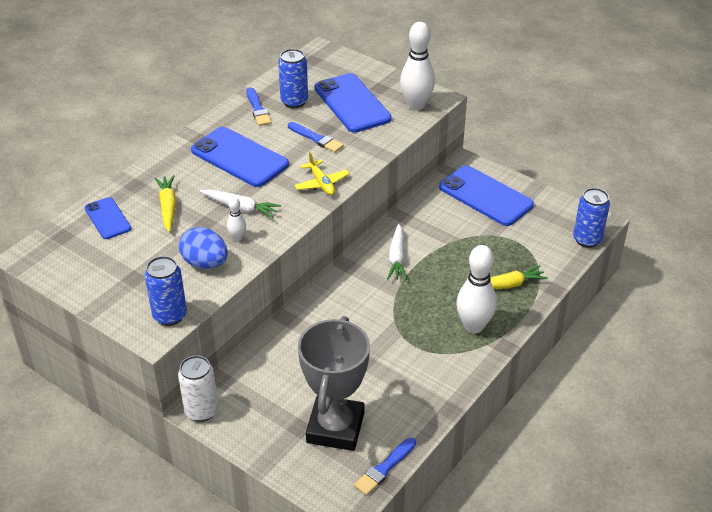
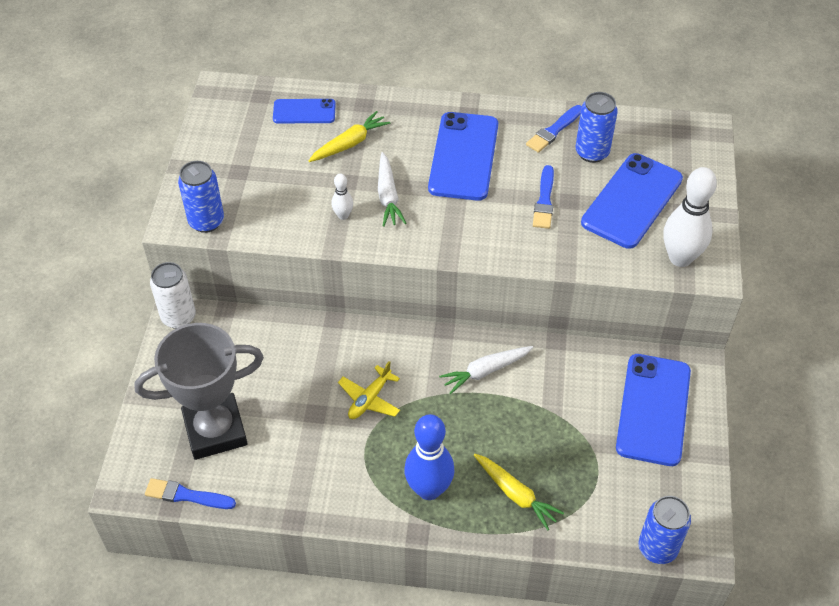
camera: 60 degrees right, 10 degrees up
(107, 218) = (304, 111): blue phone -> blue phone turned 60 degrees clockwise
(205, 263) = (291, 210): blue egg -> none
(321, 183) = (474, 240): yellow plane -> yellow plane (369, 399)
(474, 326) = (429, 489): white bowling pin -> blue bowling pin

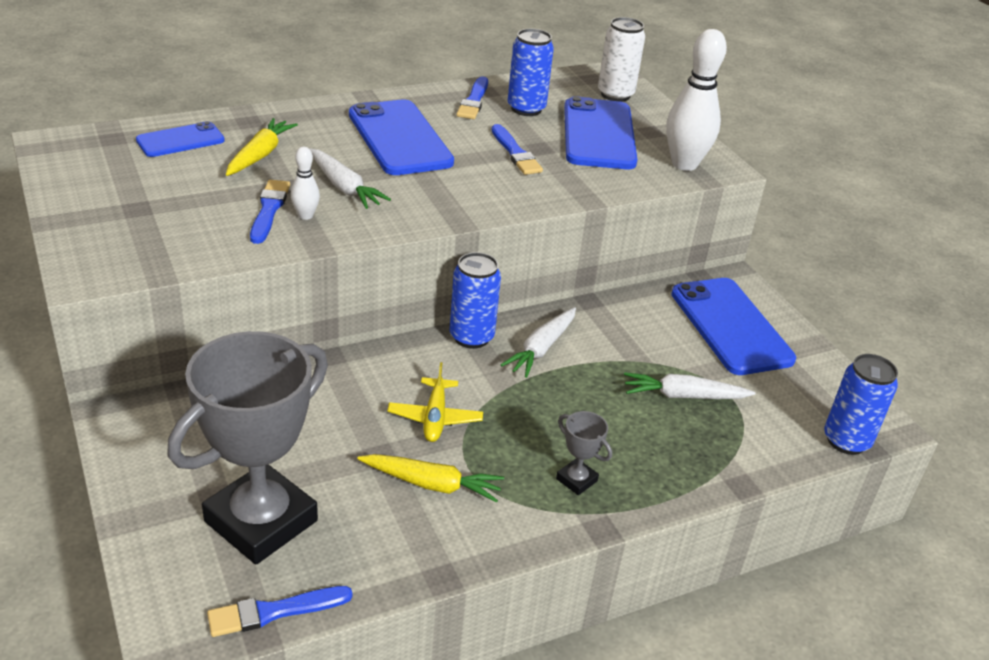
camera: 35 degrees left, 15 degrees down
(178, 317) = (119, 417): white can -> white can (615, 95)
(206, 221) = (129, 263): blue can -> blue can (471, 337)
(322, 201) = (269, 210): none -> blue brush
(429, 489) = (576, 480): blue bowling pin -> grey trophy
(515, 494) = (671, 448): yellow carrot -> yellow carrot (432, 484)
(561, 456) = (683, 396): none -> white carrot

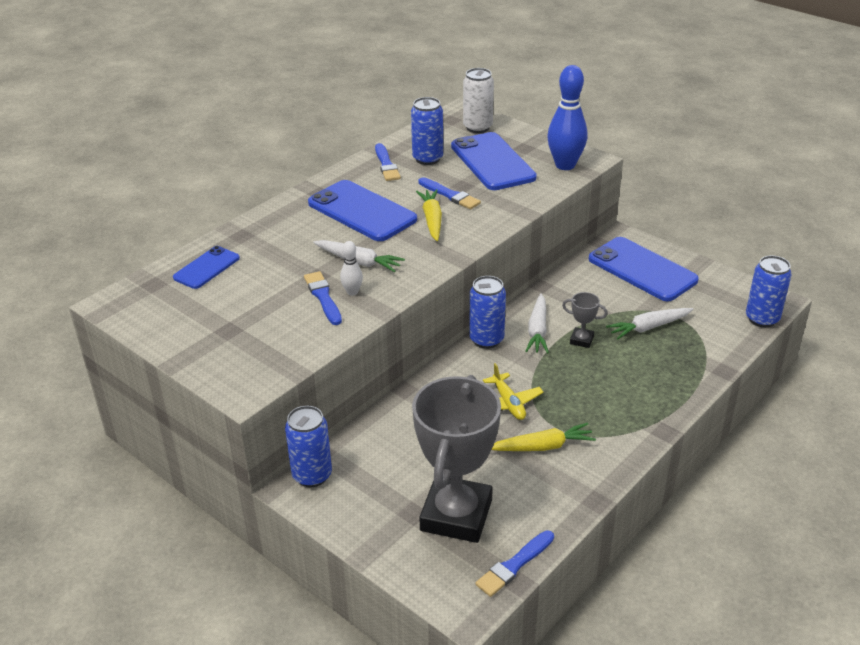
camera: 20 degrees left, 0 degrees up
(146, 409) = (312, 475): none -> blue can
(260, 155) = (276, 259): yellow carrot -> yellow carrot (432, 220)
(576, 480) = (627, 407): grey trophy -> grey trophy (581, 340)
(684, 164) = (565, 165): white bowling pin -> blue bowling pin

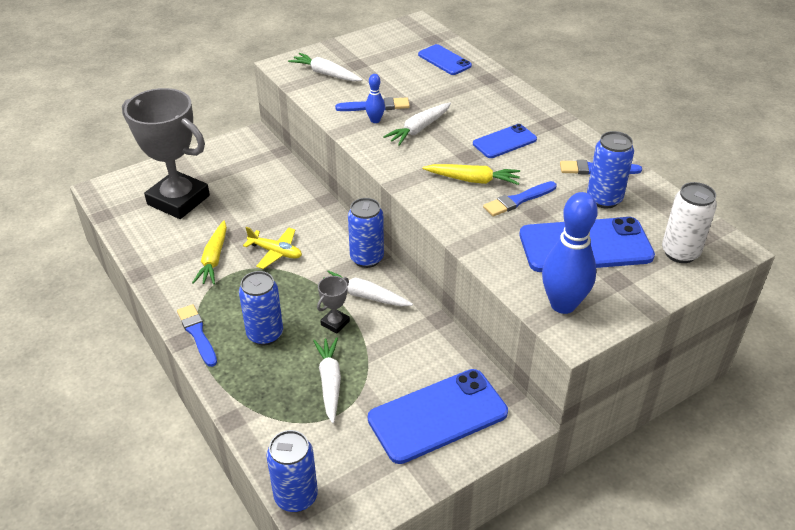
camera: 105 degrees right, 5 degrees up
(259, 349) = (326, 74): none -> white carrot
(312, 475) = (260, 144): blue can -> blue can (265, 334)
(352, 292) = (375, 120): white bowling pin -> blue bowling pin
(361, 211) = (504, 142): blue phone -> blue phone, size x0.56
(508, 403) = (275, 252): yellow plane -> yellow plane turned 150 degrees counterclockwise
(514, 565) = (116, 217): blue brush -> blue brush (197, 334)

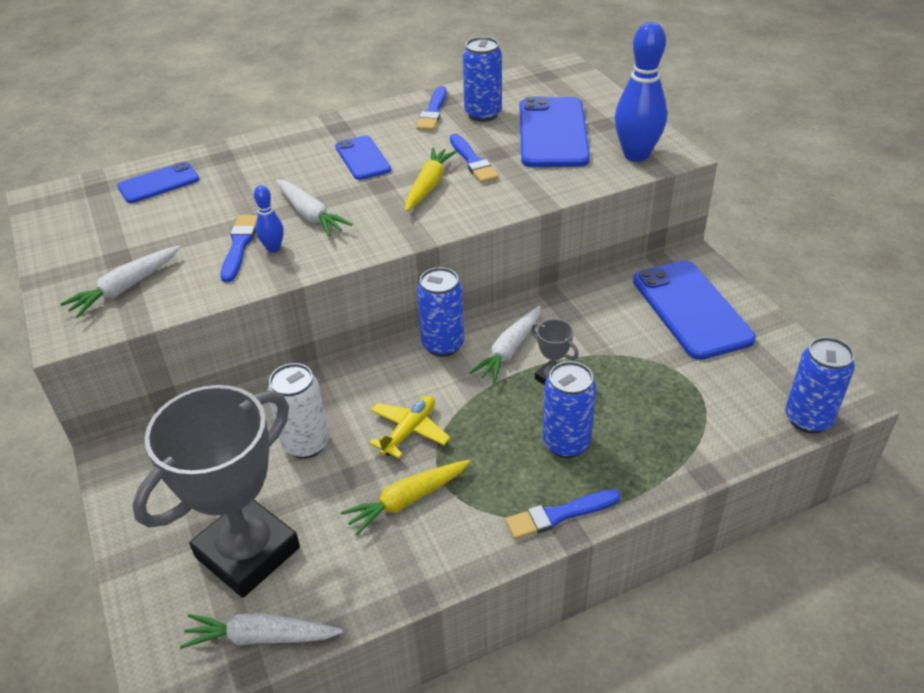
camera: 80 degrees left, 0 degrees up
(214, 259) = (407, 500): yellow carrot -> yellow carrot turned 135 degrees clockwise
(330, 382) = (647, 386): white carrot -> white carrot (261, 637)
(680, 253) = (568, 90): white can -> white can (306, 444)

